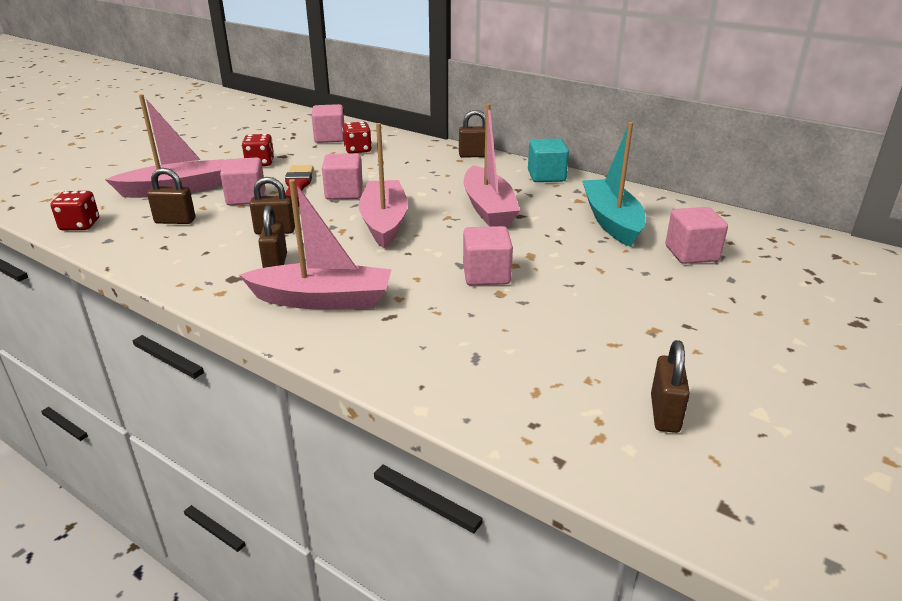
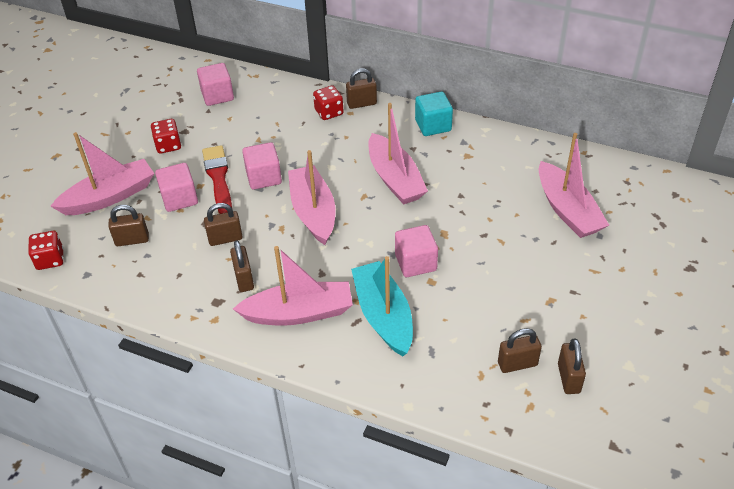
camera: 10 degrees left, 15 degrees up
(357, 150) = (251, 111): red dice -> red dice (329, 112)
(591, 387) = (517, 364): none -> brown padlock
(611, 221) = (499, 180): turquoise boat -> turquoise boat (383, 316)
(691, 253) = (567, 210): pink cube -> pink boat

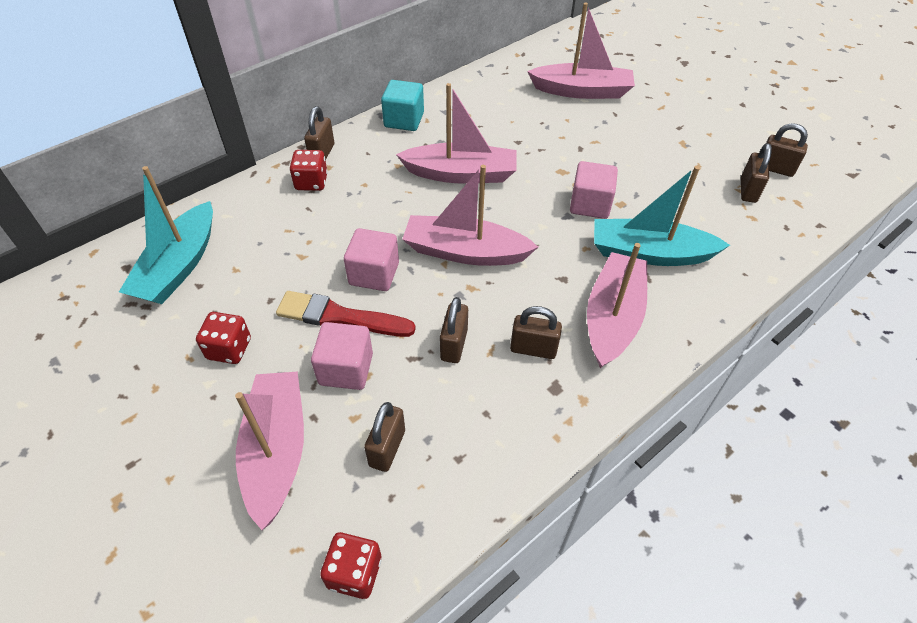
camera: 65 degrees left, 5 degrees up
(217, 96) = (179, 266): pink cube -> turquoise boat

